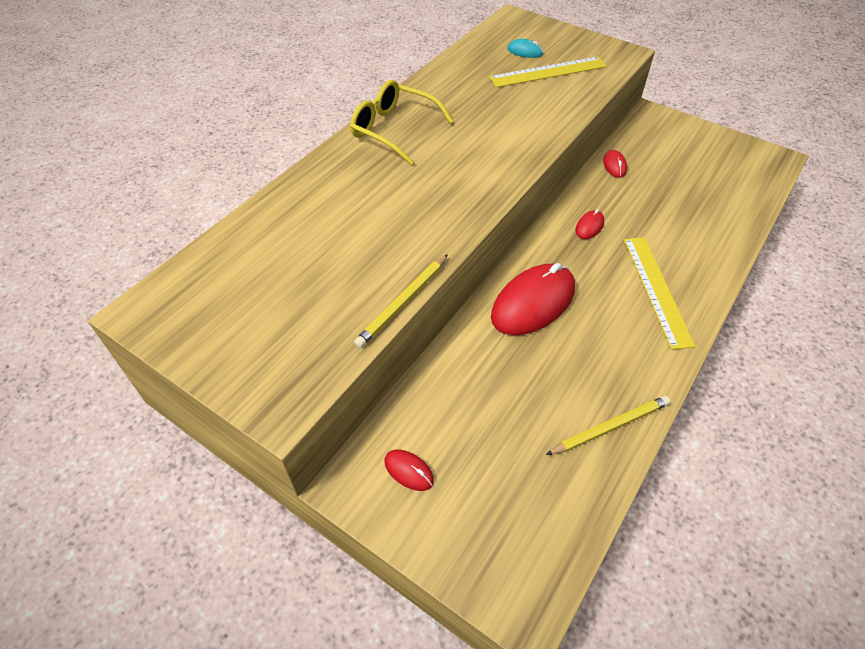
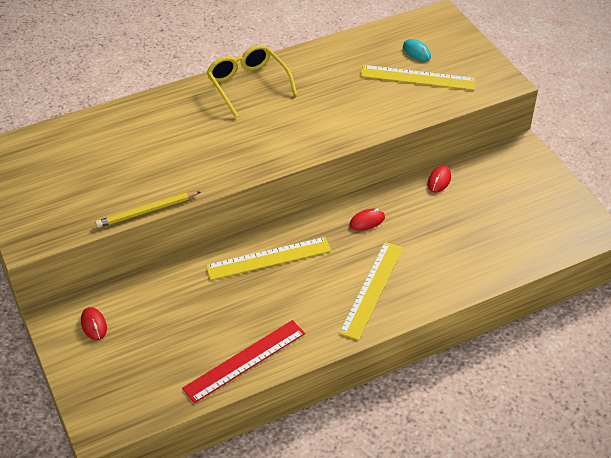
camera: 30 degrees right, 5 degrees down
(533, 303) = (268, 258): red mouse -> yellow ruler
(610, 427) = (244, 360): yellow pencil -> red ruler

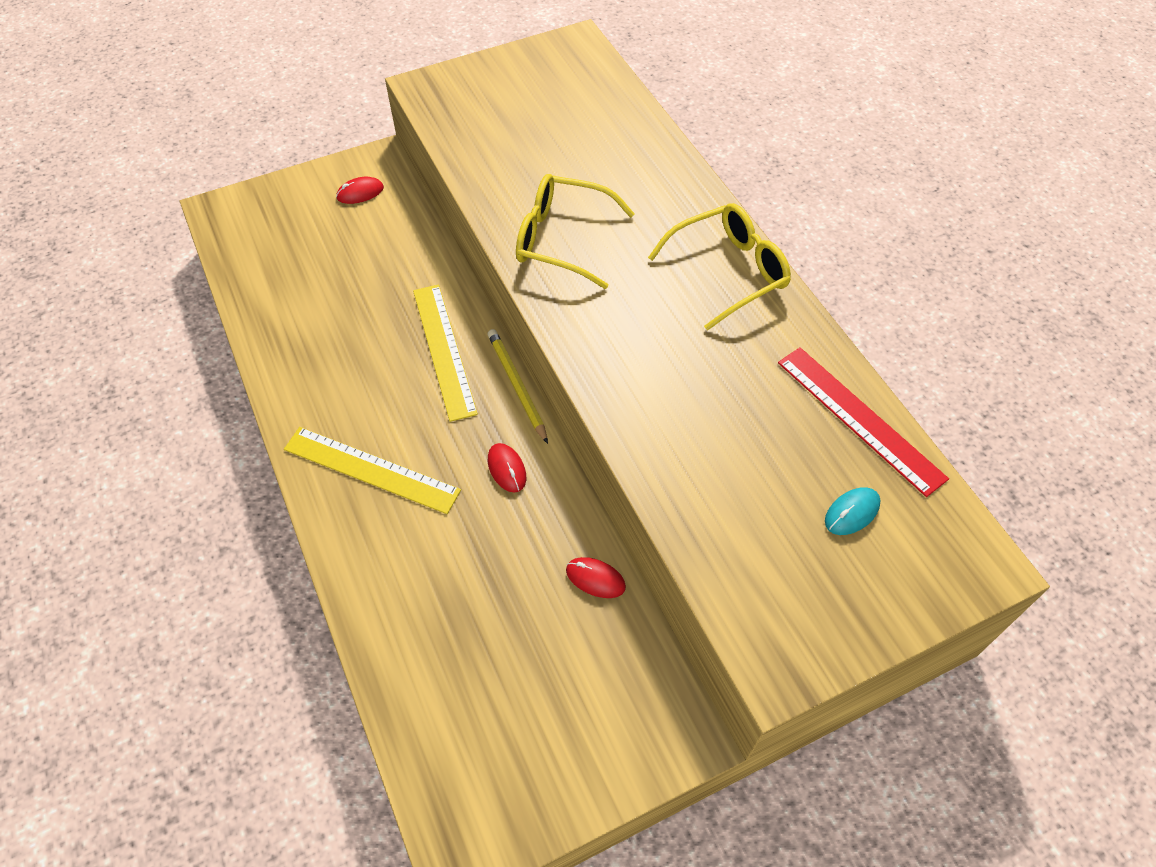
camera: 90 degrees right, 10 degrees up
(147, 211) = (462, 180): yellow pencil -> yellow pencil (516, 386)
(214, 158) = (561, 239): none -> yellow glasses
(244, 360) = (278, 329): red ruler -> red ruler (859, 419)
(417, 78) = (773, 509): yellow ruler -> none

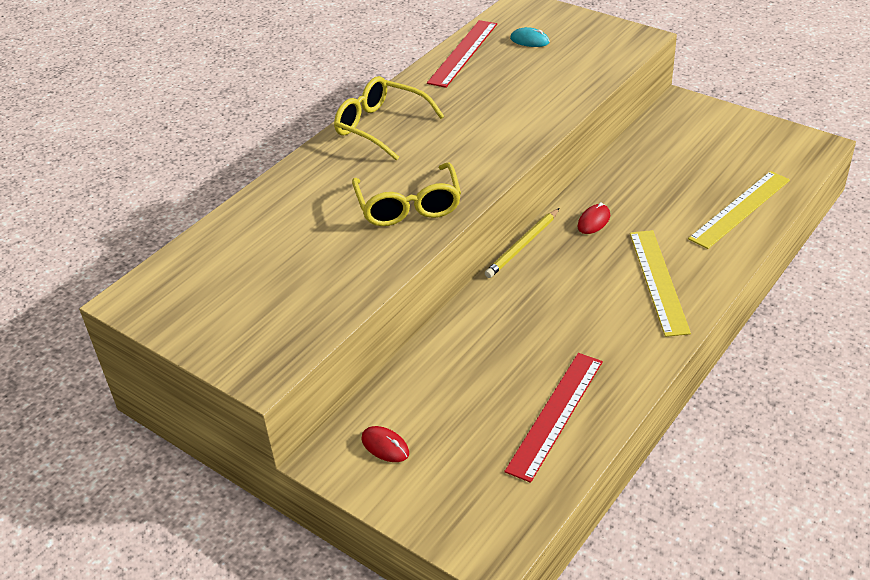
camera: 115 degrees left, 15 degrees down
(293, 302) = (555, 414): none -> red ruler
(443, 350) = (524, 296): yellow ruler -> yellow ruler (740, 209)
(595, 579) = (630, 158): red mouse -> none

